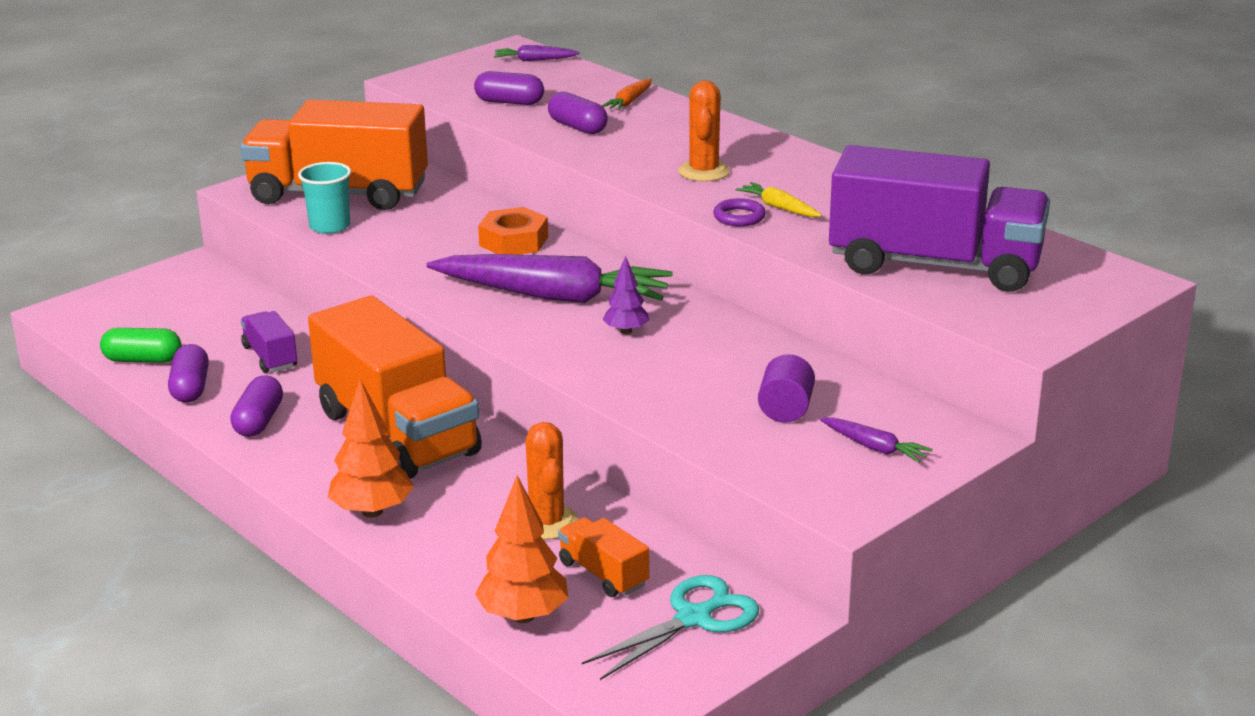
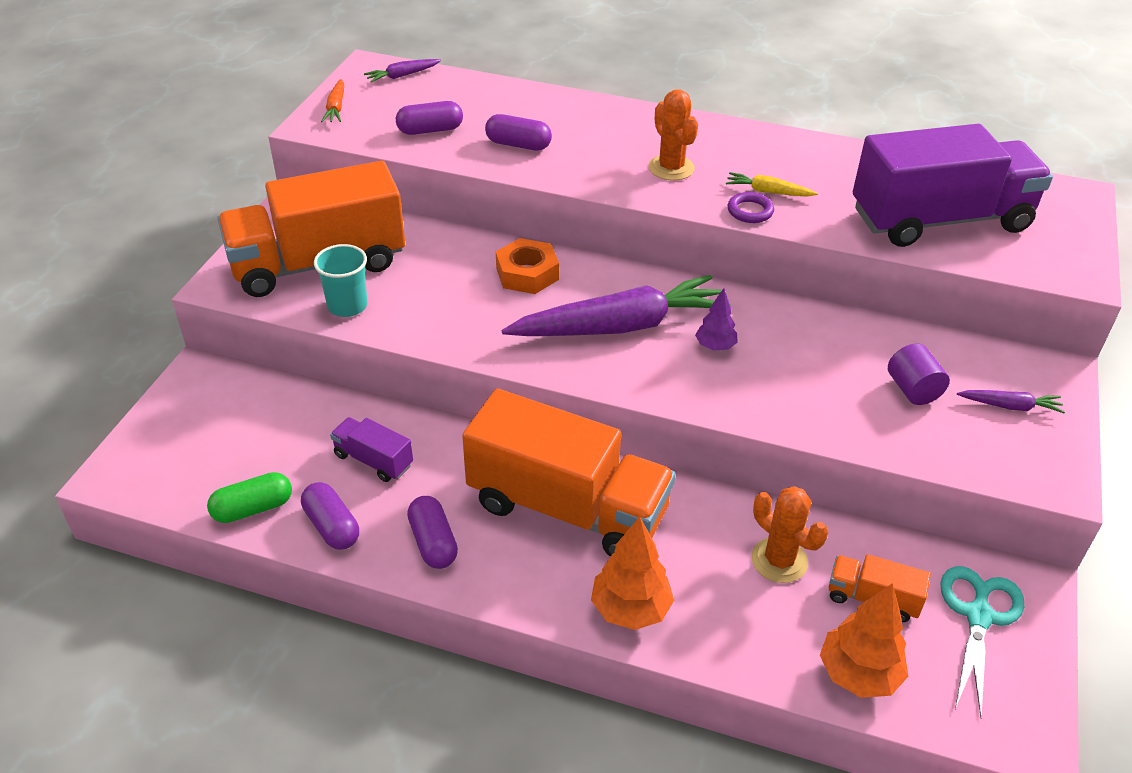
camera: 30 degrees left, 15 degrees up
(629, 102) = (531, 105): orange carrot -> orange carrot (336, 108)

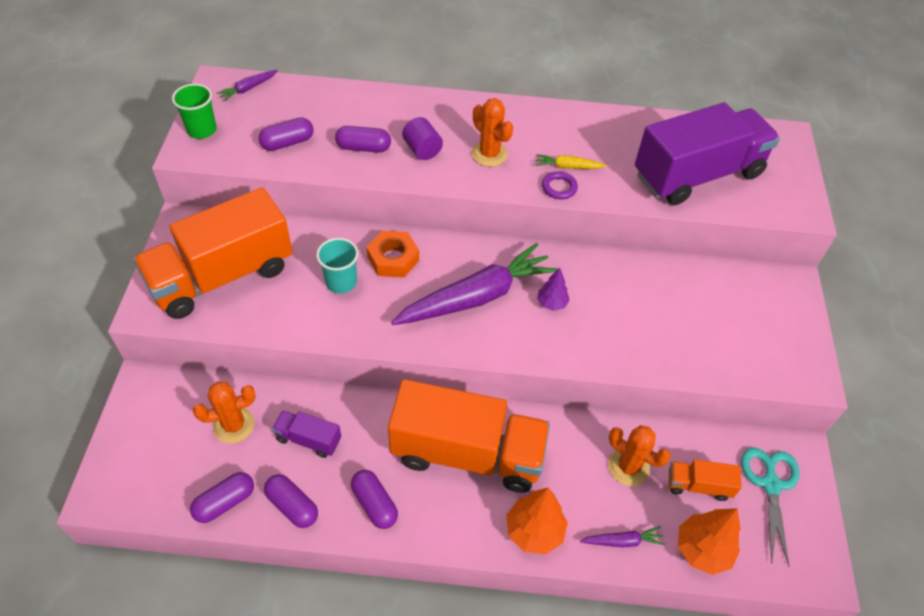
camera: 15 degrees left, 10 degrees up
(253, 508) = (225, 502): green capsule -> purple capsule
(289, 431) = (234, 425): none -> orange cactus
(336, 108) = (202, 130): orange carrot -> green cup
(347, 306) = (258, 314): turquoise cup -> turquoise cup (341, 282)
(913, 390) = (700, 317): purple cylinder -> purple cylinder (422, 150)
(1010, 406) = (768, 320): purple carrot -> purple carrot (622, 541)

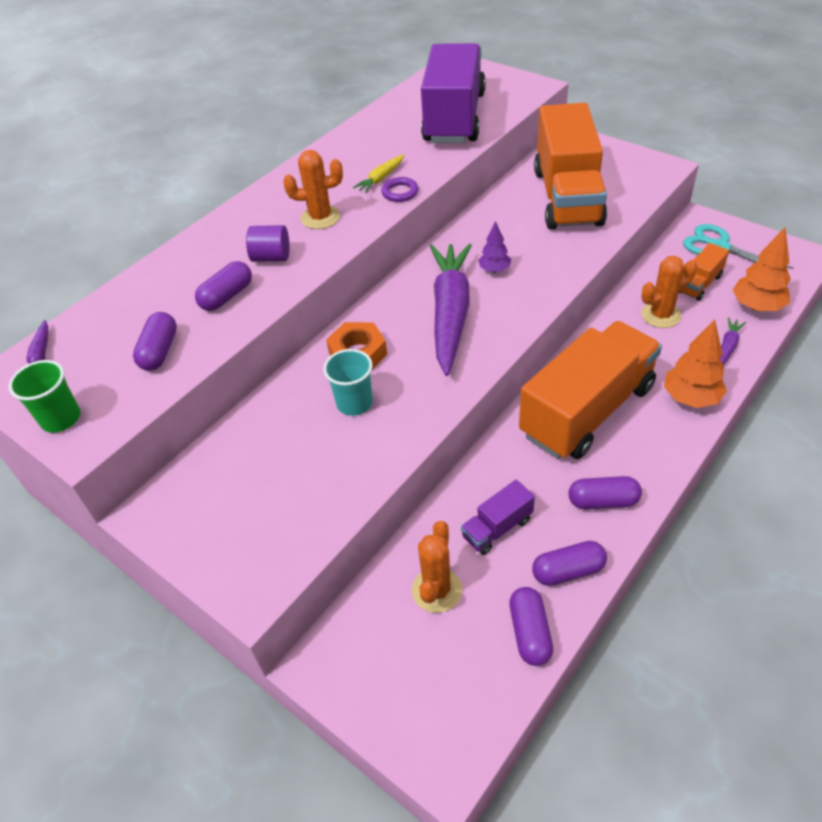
camera: 50 degrees left, 5 degrees down
(222, 276) = (262, 502): orange truck -> orange truck (567, 197)

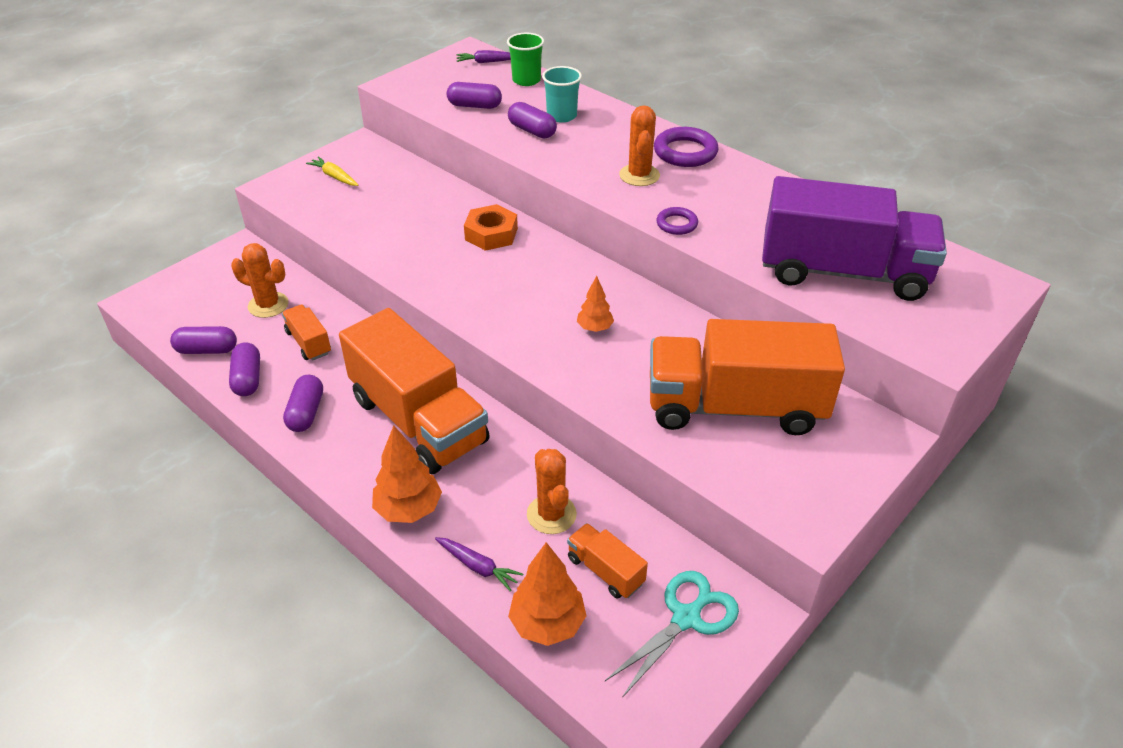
camera: 90 degrees right, 5 degrees down
(61, 418) = (420, 75): green cup -> green cup (526, 80)
(271, 257) = (581, 150): purple cylinder -> none
(279, 194) = (685, 152): none -> purple ring
(354, 403) = (430, 231): turquoise cup -> turquoise cup (561, 116)
(381, 178) = (706, 213): yellow carrot -> yellow carrot (334, 177)
(450, 313) = (531, 292): purple carrot -> none
(494, 270) = (594, 328): purple tree -> orange tree
(497, 528) = (308, 342): purple truck -> orange truck

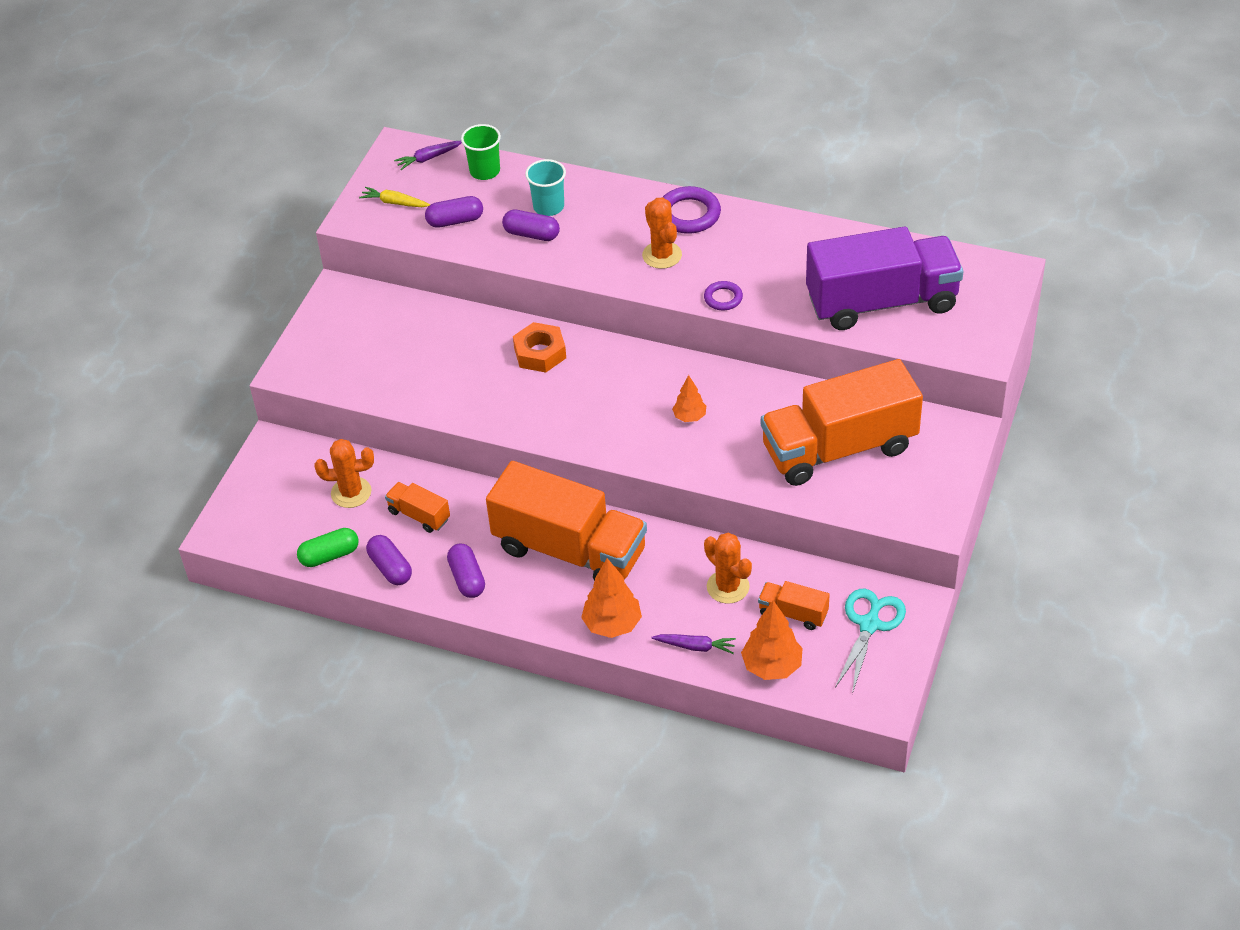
camera: 20 degrees left, 5 degrees up
(207, 350) = (329, 555): purple capsule -> green capsule
(334, 177) = (341, 339): yellow carrot -> yellow carrot (395, 203)

